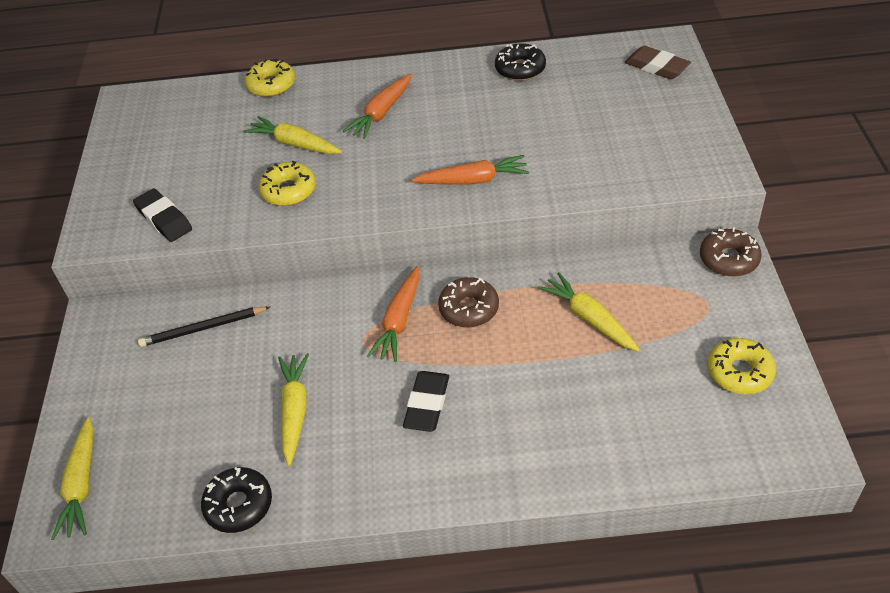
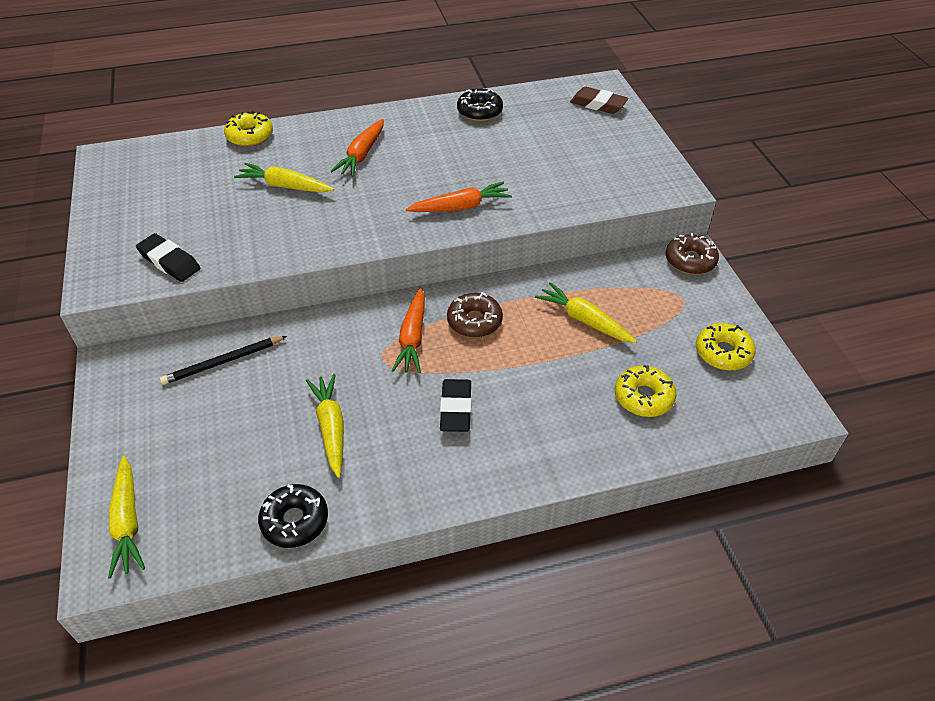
camera: 15 degrees left, 0 degrees up
(288, 191) = (289, 227): yellow donut -> yellow donut (643, 397)

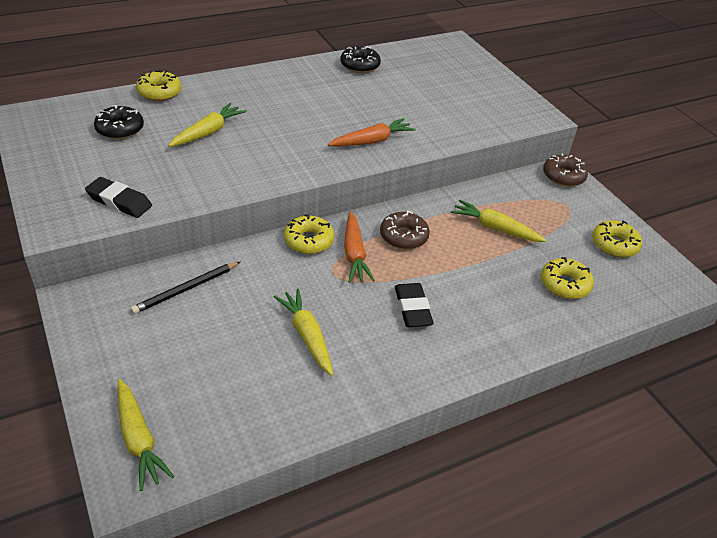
camera: 15 degrees left, 5 degrees down
(285, 186) = (208, 132): yellow carrot -> yellow carrot turned 120 degrees clockwise
(295, 521) = (300, 418): black donut -> black donut (120, 129)
(362, 154) = (269, 103): orange carrot -> none
(368, 317) = (308, 241): none -> yellow donut
(598, 104) = (457, 57): brown eraser -> none

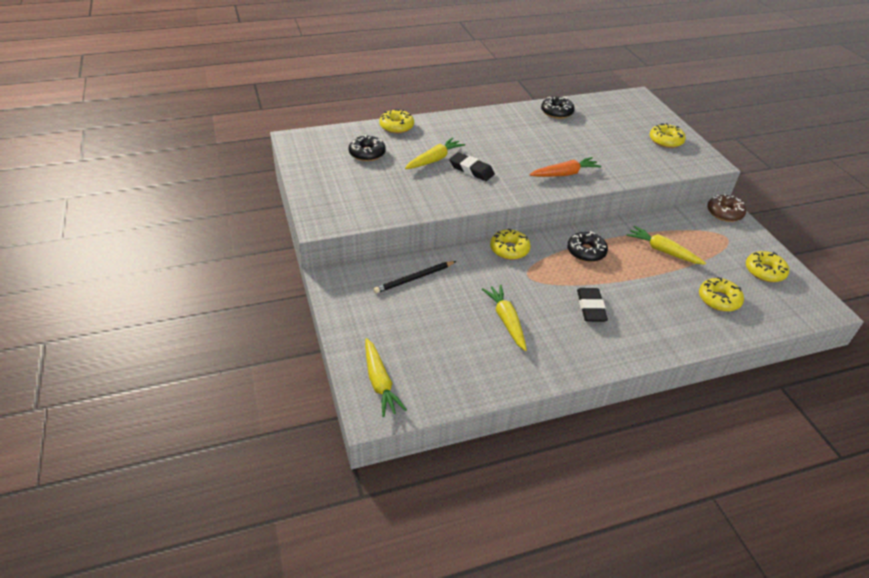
camera: 10 degrees right, 0 degrees up
(119, 202) = (368, 208): black eraser -> black eraser (471, 170)
(354, 254) = (545, 262): orange carrot -> none
(403, 236) = (586, 252): brown donut -> black donut
(490, 94) = (665, 141): none -> yellow donut

